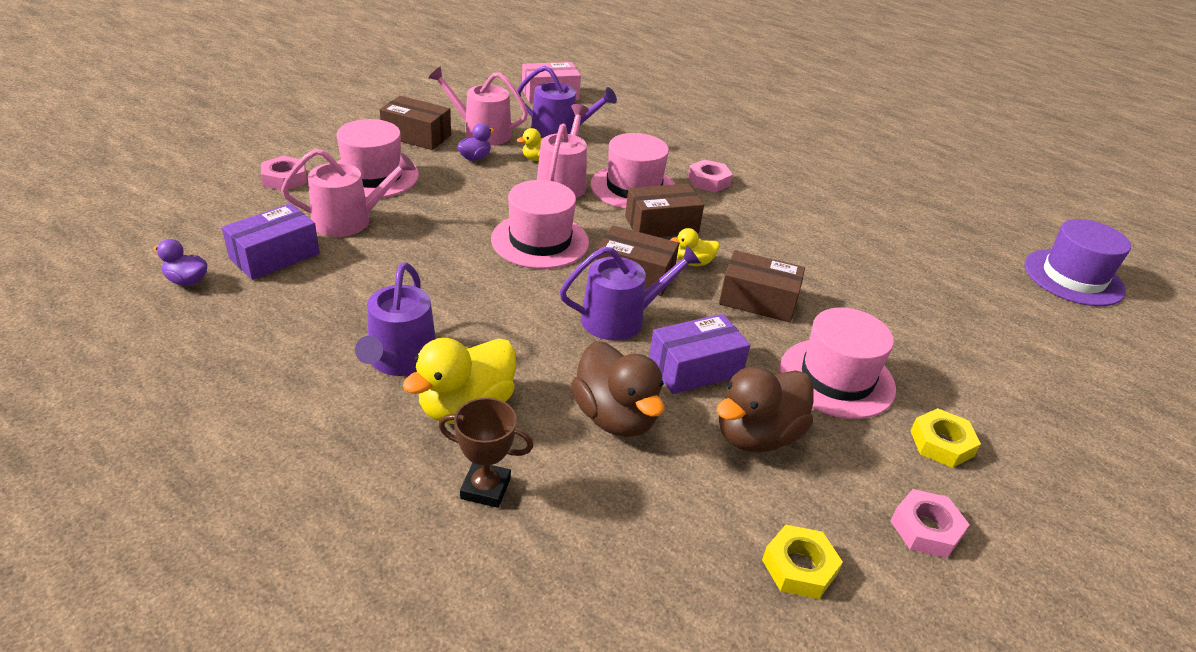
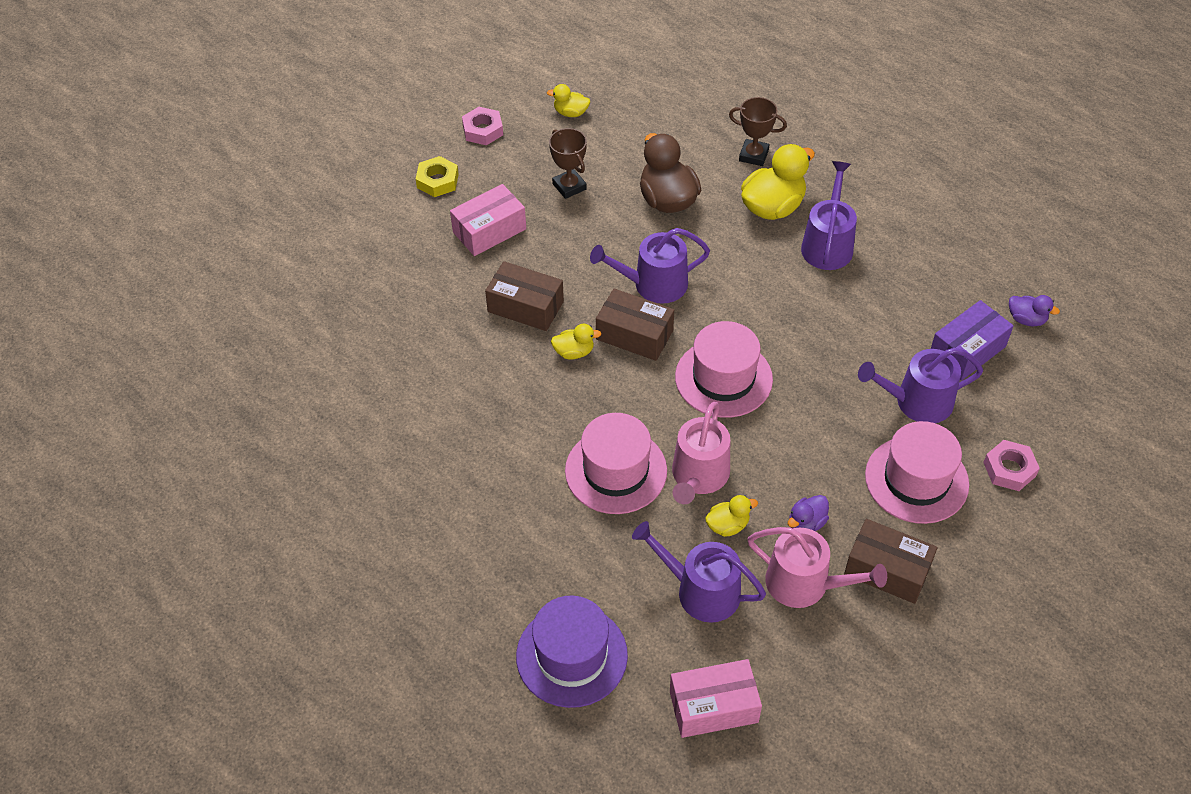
camera: 170 degrees left, 15 degrees up
(349, 220) = (917, 402): pink watering can -> purple watering can
(661, 224) = (595, 407): brown box -> none
(695, 368) = (600, 238): purple box -> none
(709, 181) = (521, 489): pink nut -> none
(757, 436) = (569, 186): brown duck -> brown trophy
(799, 567) = (570, 113): yellow nut -> yellow duck
(837, 378) = (489, 230): pink hat -> pink box
(1073, 277) = (186, 341): purple hat -> purple hat (571, 656)

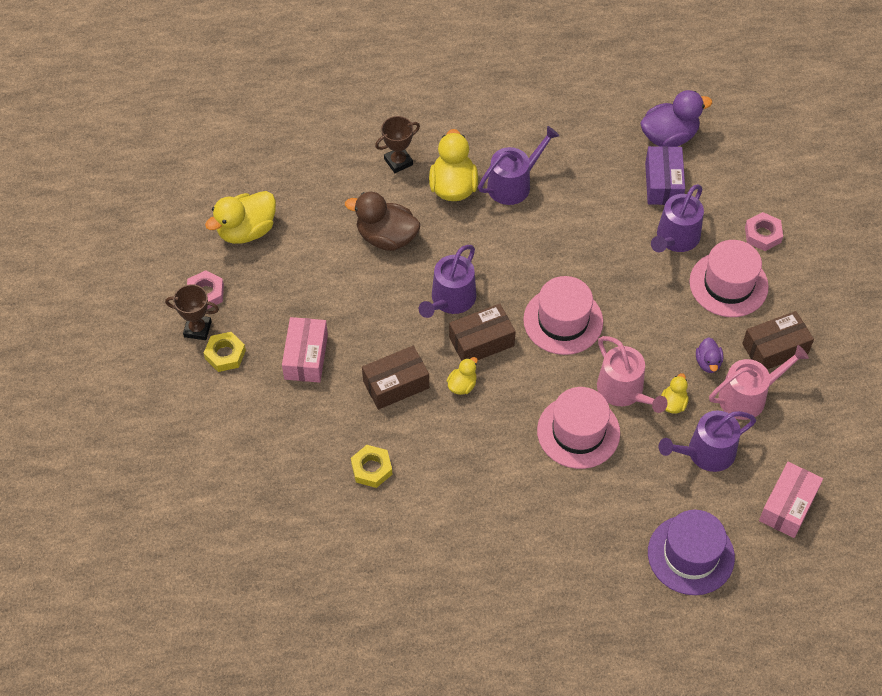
camera: 50 degrees left, 5 degrees up
(423, 348) = (371, 469): none -> yellow nut
(569, 186) = (315, 282): brown trophy -> brown trophy (197, 329)
(570, 113) = (246, 231): yellow duck -> yellow duck, size x1.92
(827, 244) = (513, 184): purple watering can -> purple watering can turned 90 degrees clockwise
(1026, 319) = (669, 136): purple duck -> purple duck, size x1.92

